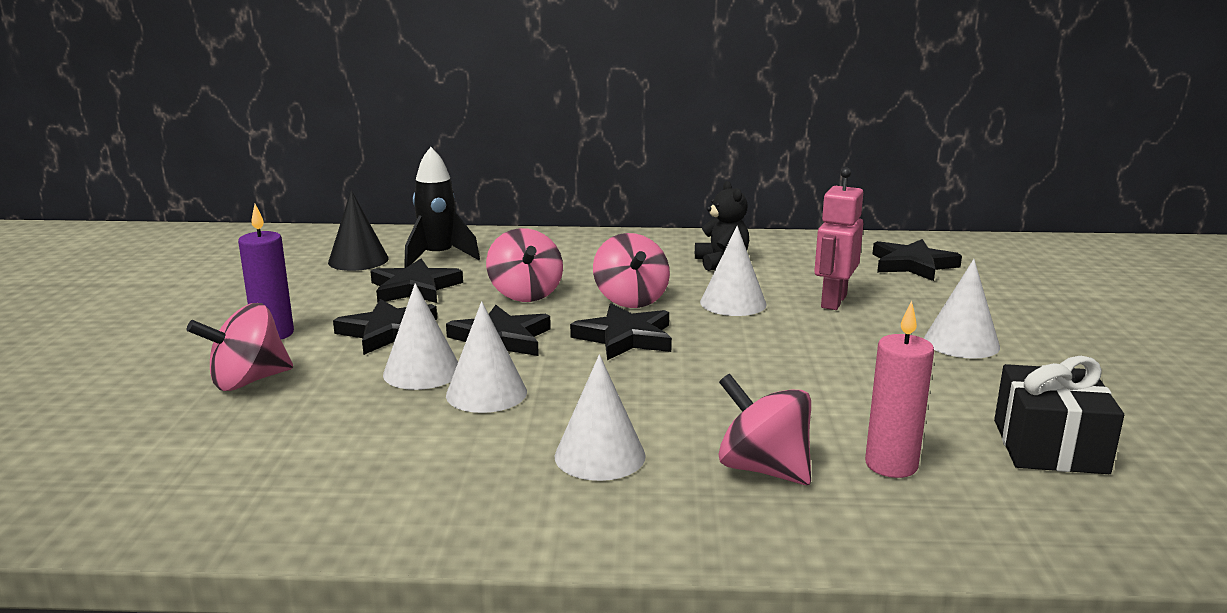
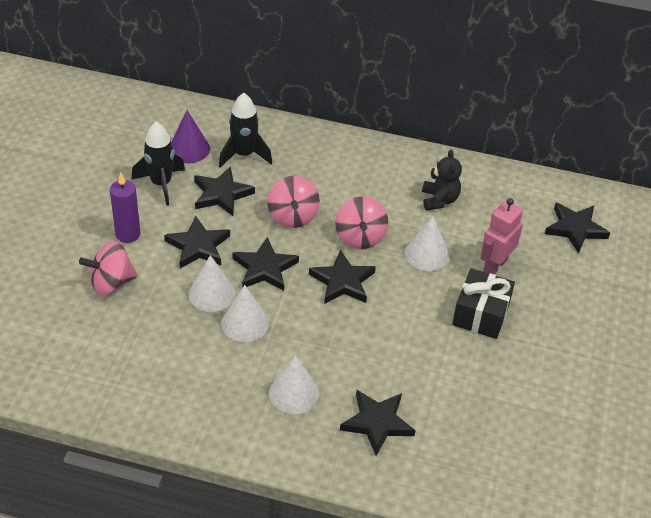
camera: 10 degrees right, 25 degrees up
(321, 289) = (161, 184): none -> black rocket
(358, 260) = (189, 149): black cone -> purple cone
(763, 469) = (377, 423): pink spinning top -> black star
(891, 465) = (448, 434): pink candle -> none
(961, 342) = (554, 330): white cone -> none
(1049, 446) = (545, 438): black gift -> black gift (481, 314)

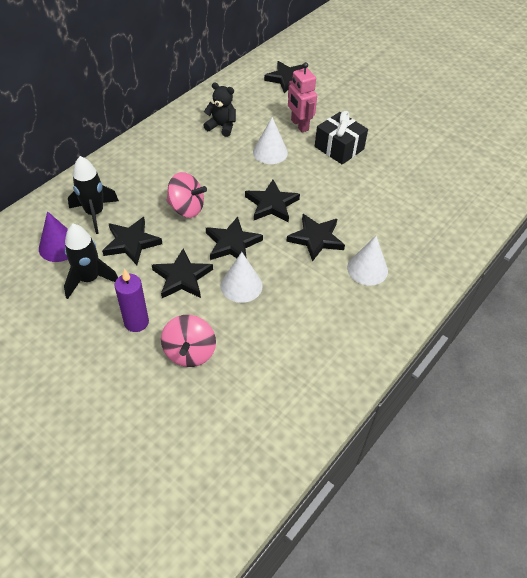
camera: 65 degrees left, 5 degrees up
(245, 323) = (284, 275): white cone -> none
(360, 237) = (232, 179): pink spinning top -> none
(377, 423) = (412, 233): black star -> black star (316, 239)

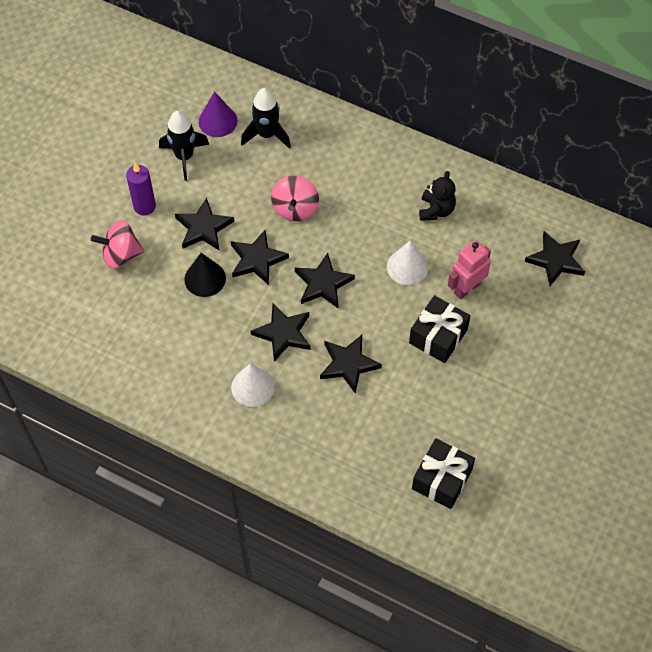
camera: 80 degrees right, 10 degrees up
(131, 243) = (236, 175): black star -> black star (348, 364)
(241, 285) = (205, 278): white cone -> black cone
(465, 170) = (442, 479): none -> black gift

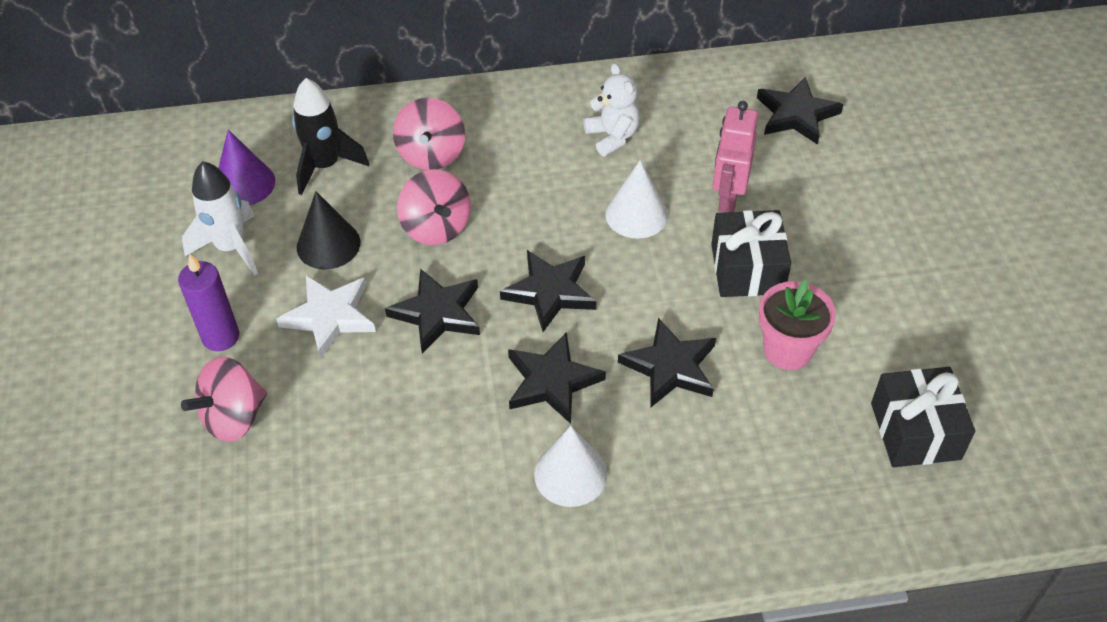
camera: 35 degrees left, 10 degrees down
(184, 157) = (231, 247): black rocket -> white rocket
(203, 228) = (330, 317): black star -> white star
(205, 278) = (384, 377): black cone -> black cone (328, 244)
(328, 161) = (431, 154): none -> pink spinning top
(417, 395) = (788, 350): none -> pink flower pot
(436, 210) = (612, 137): black teddy bear -> white teddy bear

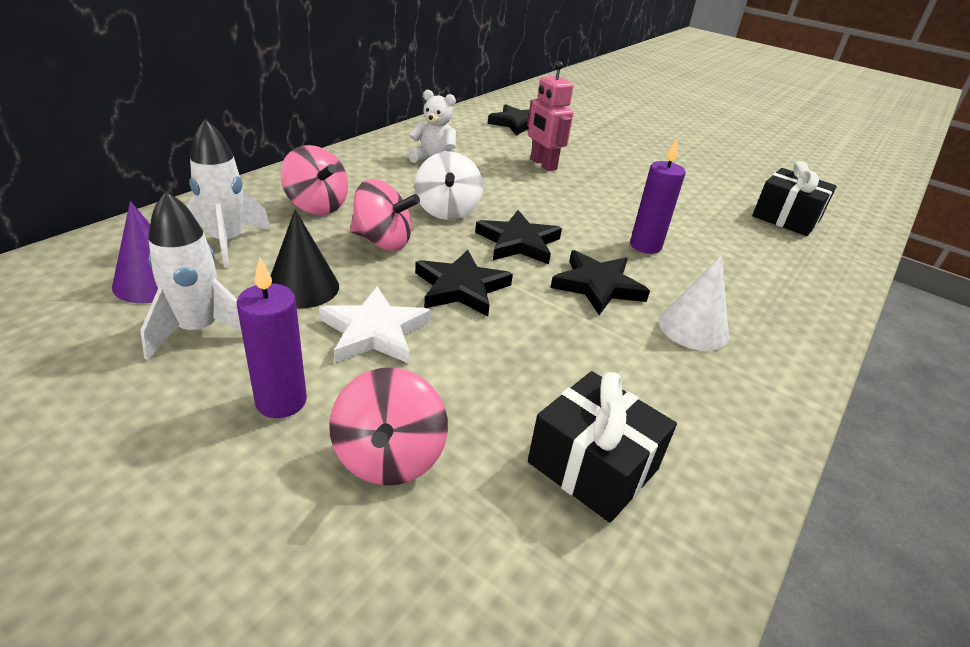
camera: 50 degrees left, 15 degrees down
(325, 166) = (227, 242): black rocket -> white rocket
(536, 217) = (447, 211): none -> white spinning top
(636, 214) = (506, 187): white cone -> none
(670, 367) = (645, 246): black star -> purple candle
(747, 269) = (604, 188): black gift -> black gift (593, 466)
(788, 350) = (682, 212): pink flower pot -> none

